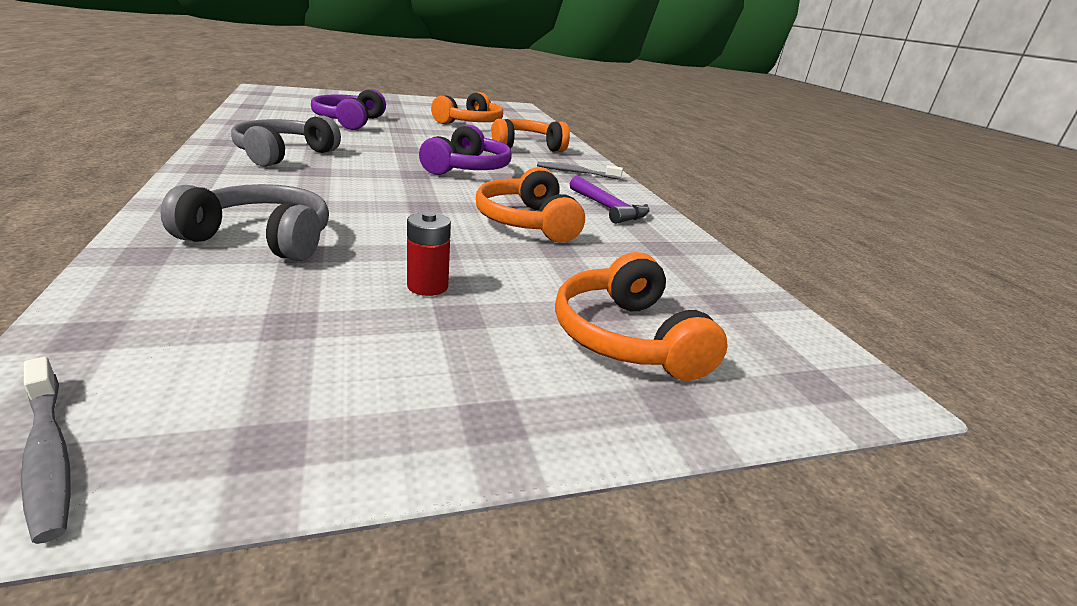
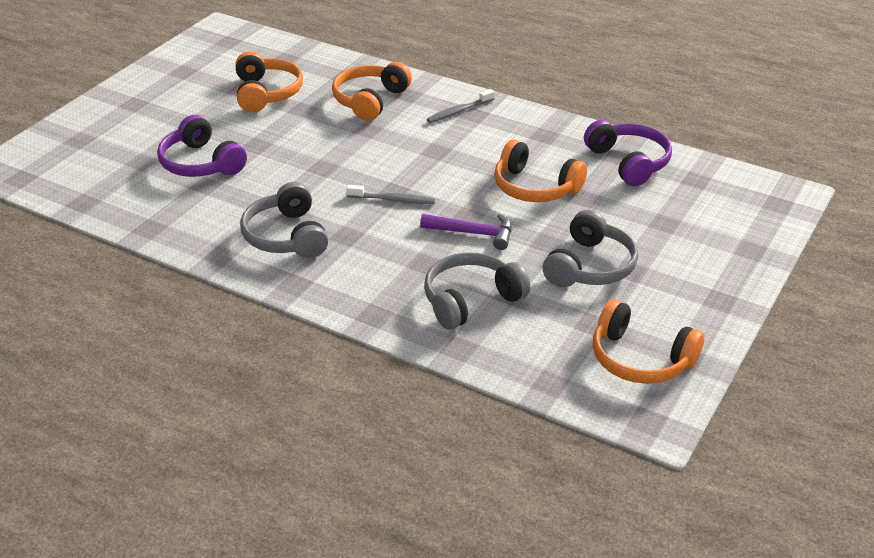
camera: 40 degrees left, 10 degrees up
(48, 455) = (647, 406): grey toothbrush -> grey toothbrush (393, 200)
(427, 286) = (590, 266): red battery -> grey headphones
(468, 168) = (403, 159): purple headphones -> purple headphones (629, 162)
(608, 208) = (541, 140): purple hammer -> purple hammer (473, 233)
(627, 338) = (697, 232): orange headphones -> orange headphones (640, 359)

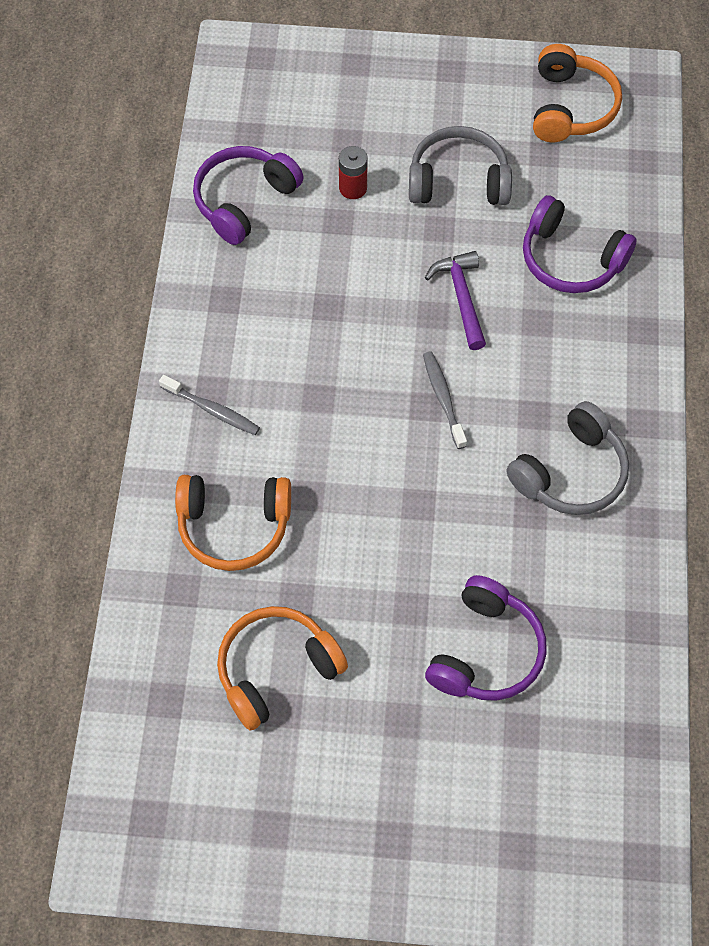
camera: 115 degrees left, 25 degrees up
(470, 300) = (570, 259): grey headphones -> purple headphones
(534, 187) = (343, 272): orange headphones -> none
(613, 212) = (353, 188): none -> red battery

